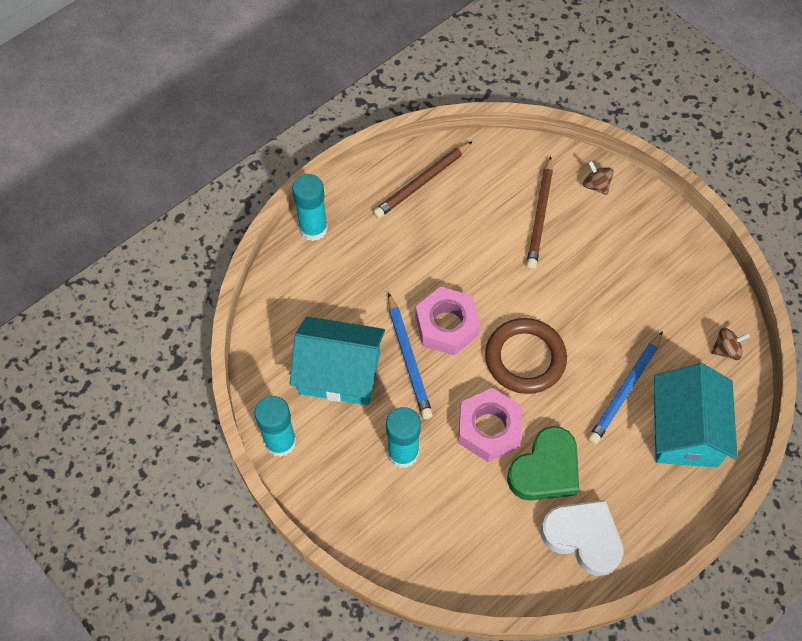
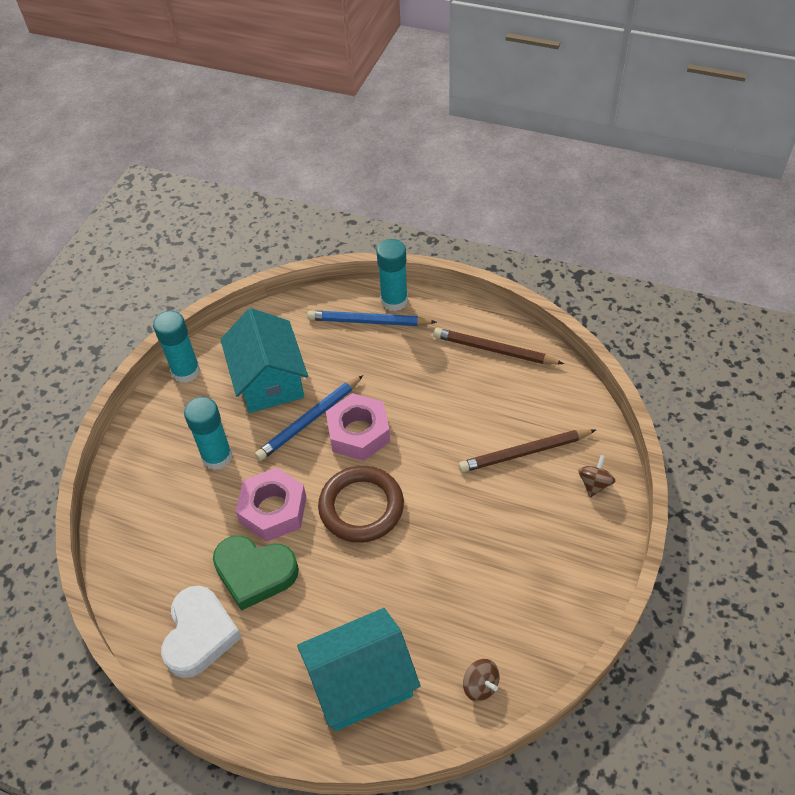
camera: 65 degrees right, 10 degrees down
(624, 390) = (376, 606): blue pencil -> blue pencil (368, 321)

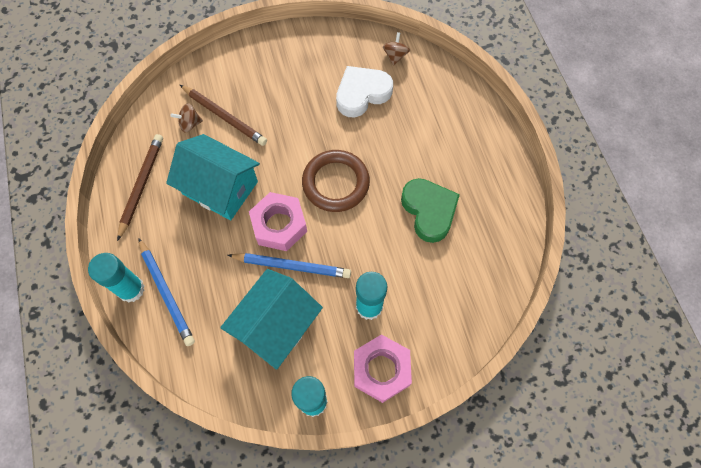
camera: 130 degrees left, 15 degrees up
(200, 634) = (490, 211): white heart -> white heart (362, 94)
(273, 510) = (379, 234): pink nut -> pink nut (381, 370)
(361, 682) = (441, 109): turquoise house -> turquoise house (220, 188)
(494, 349) = (142, 185): brown pencil -> brown pencil turned 150 degrees counterclockwise
(594, 484) = (222, 69): brown spinning top -> brown spinning top (190, 124)

